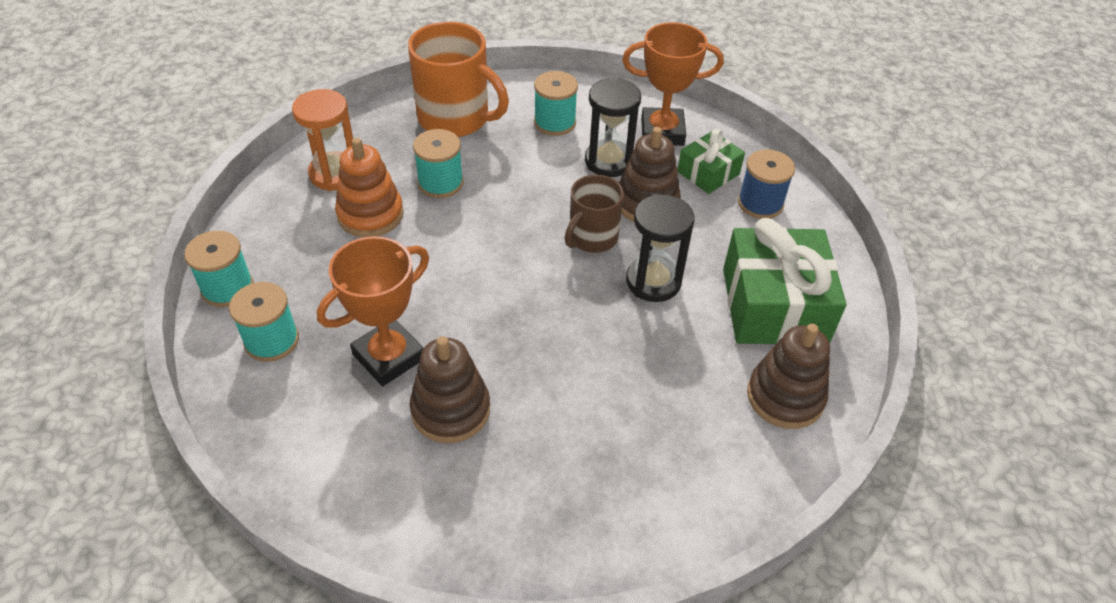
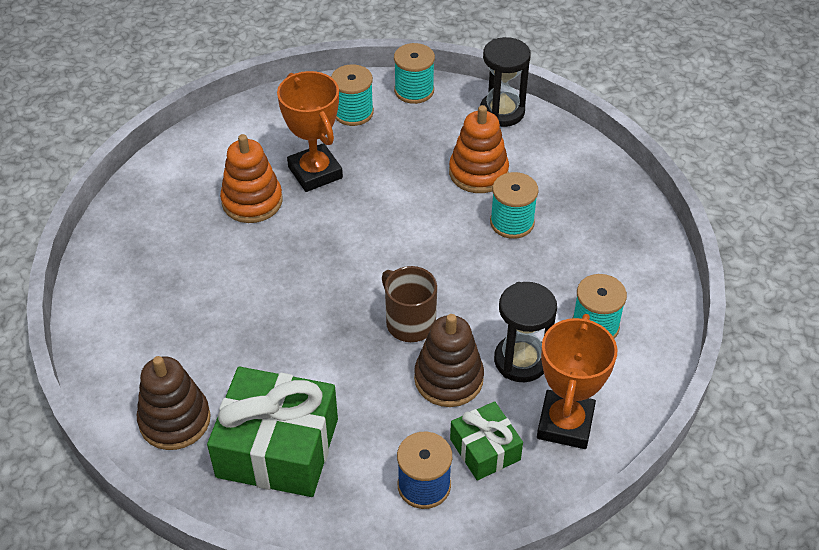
camera: 105 degrees right, 0 degrees up
(334, 174) = (538, 153): orange hourglass -> none
(450, 410) = (252, 201): brown stacking toy -> orange stacking toy
(455, 119) = (611, 244): orange mug -> none
(653, 281) = (339, 357): black hourglass -> black hourglass (502, 112)

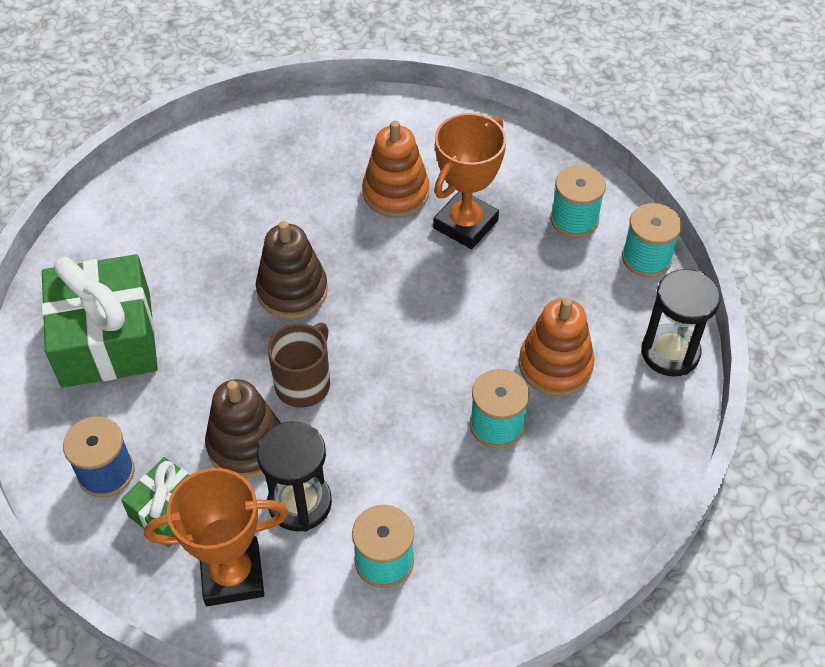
camera: 65 degrees right, 5 degrees up
(175, 420) = (108, 252): brown stacking toy -> brown stacking toy (292, 291)

